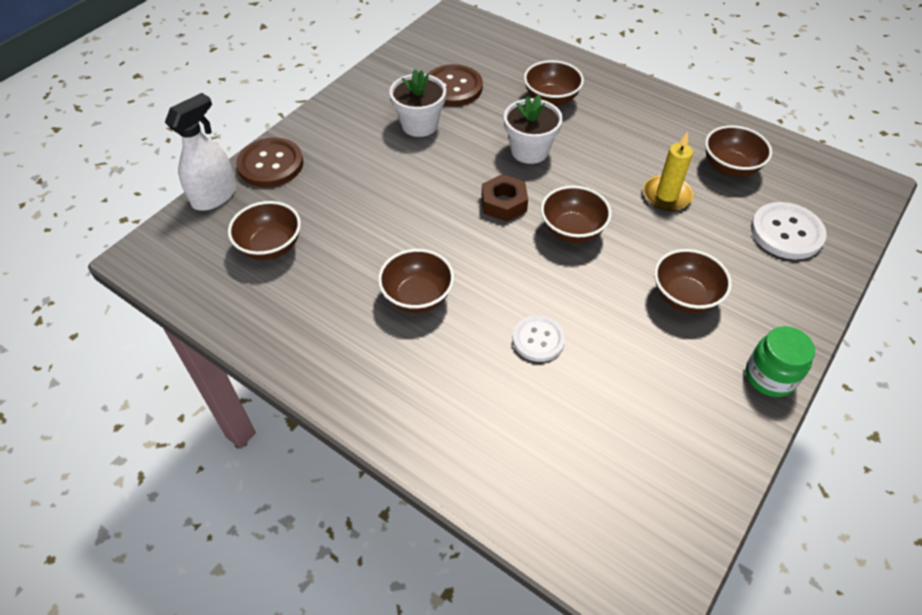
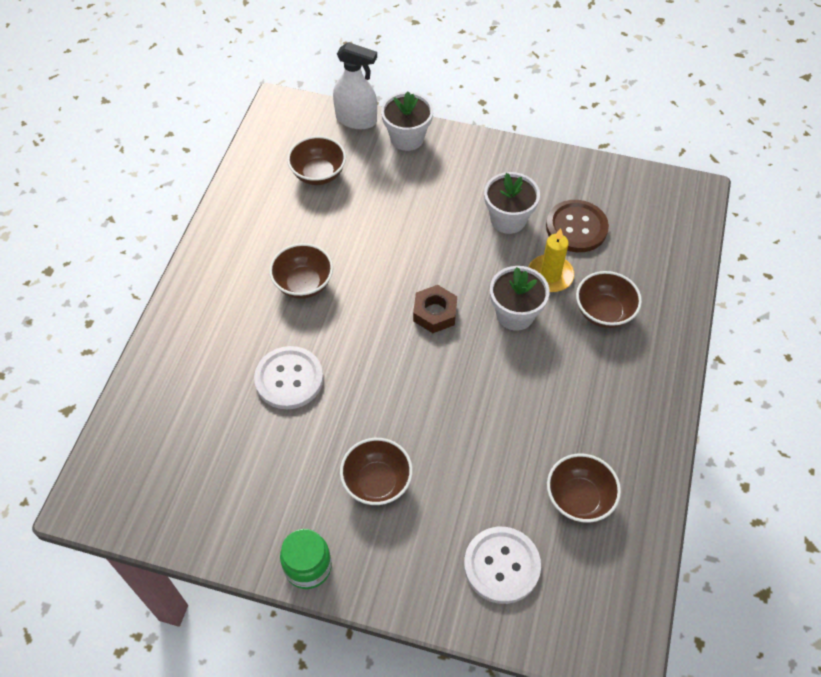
camera: 70 degrees right, 5 degrees up
(270, 164) = (407, 138): brown button -> white flower pot
(538, 339) = (289, 379): white button -> white button, size x1.50
(572, 230) = (423, 374): brown bowl -> none
(667, 195) = (507, 445): yellow candle -> yellow candle (550, 275)

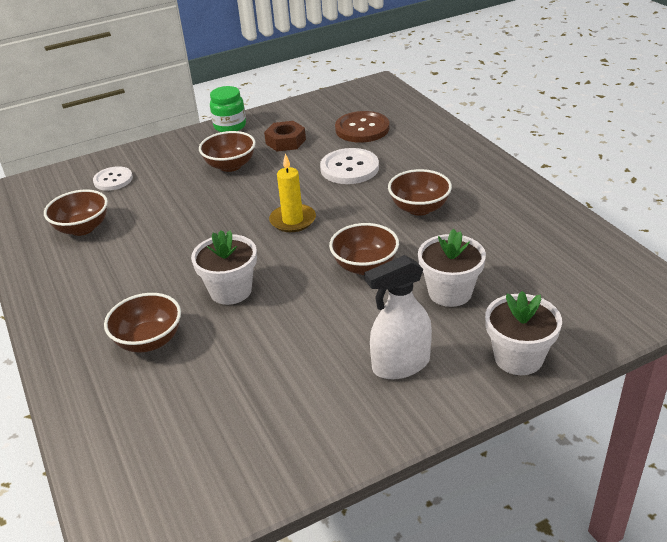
camera: 140 degrees right, 20 degrees down
(318, 174) = (535, 273): brown bowl -> brown bowl (365, 266)
(356, 120) = (591, 338): white spray bottle -> white spray bottle (400, 365)
(435, 313) = (298, 252): brown nut -> brown nut (285, 141)
(501, 565) = (113, 180): white button -> white button, size x0.67
(508, 219) = (319, 355): white flower pot -> white flower pot (450, 292)
(550, 275) = (228, 336): yellow candle -> yellow candle (293, 220)
(576, 227) = (242, 395): brown button -> brown button (362, 129)

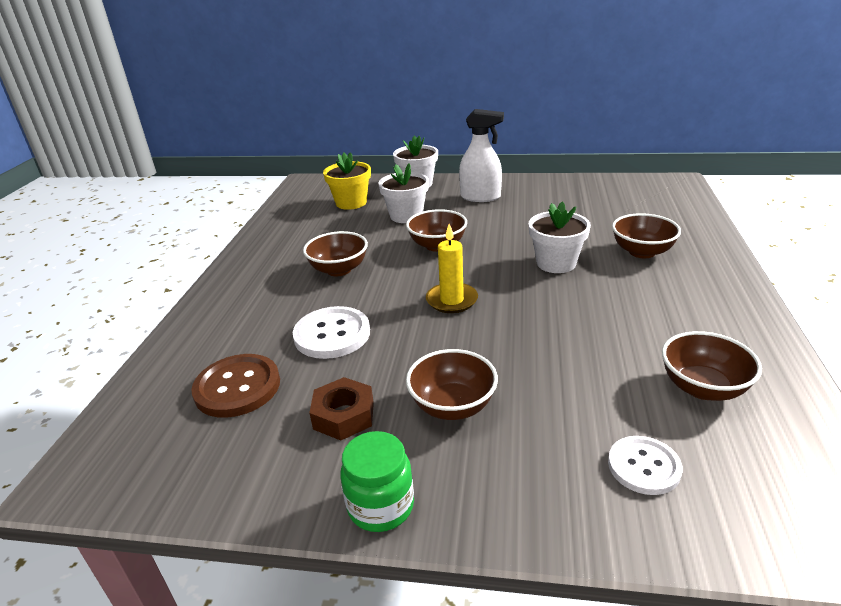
camera: 145 degrees left, 5 degrees down
(544, 286) = (351, 203): none -> yellow flower pot

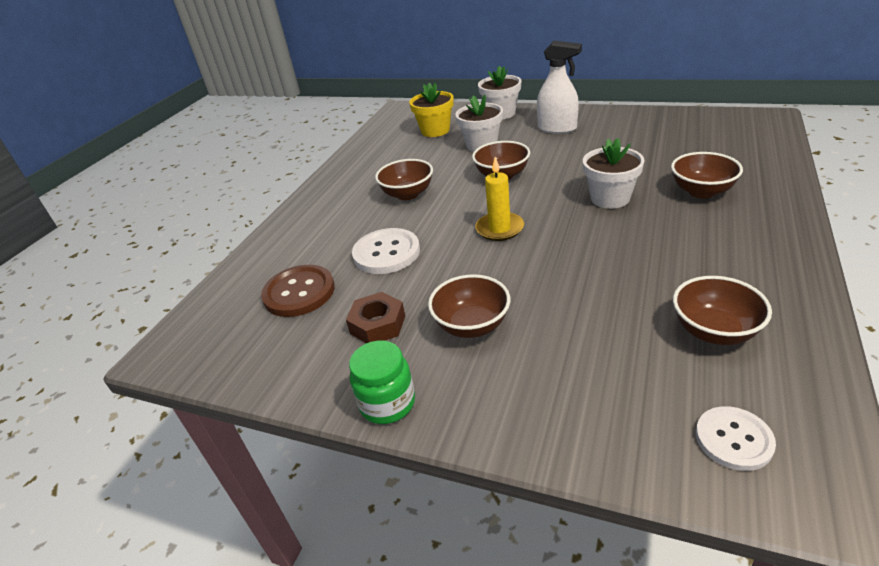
camera: 15 degrees right, 5 degrees up
(644, 466) = (628, 398): white button -> white button (733, 439)

